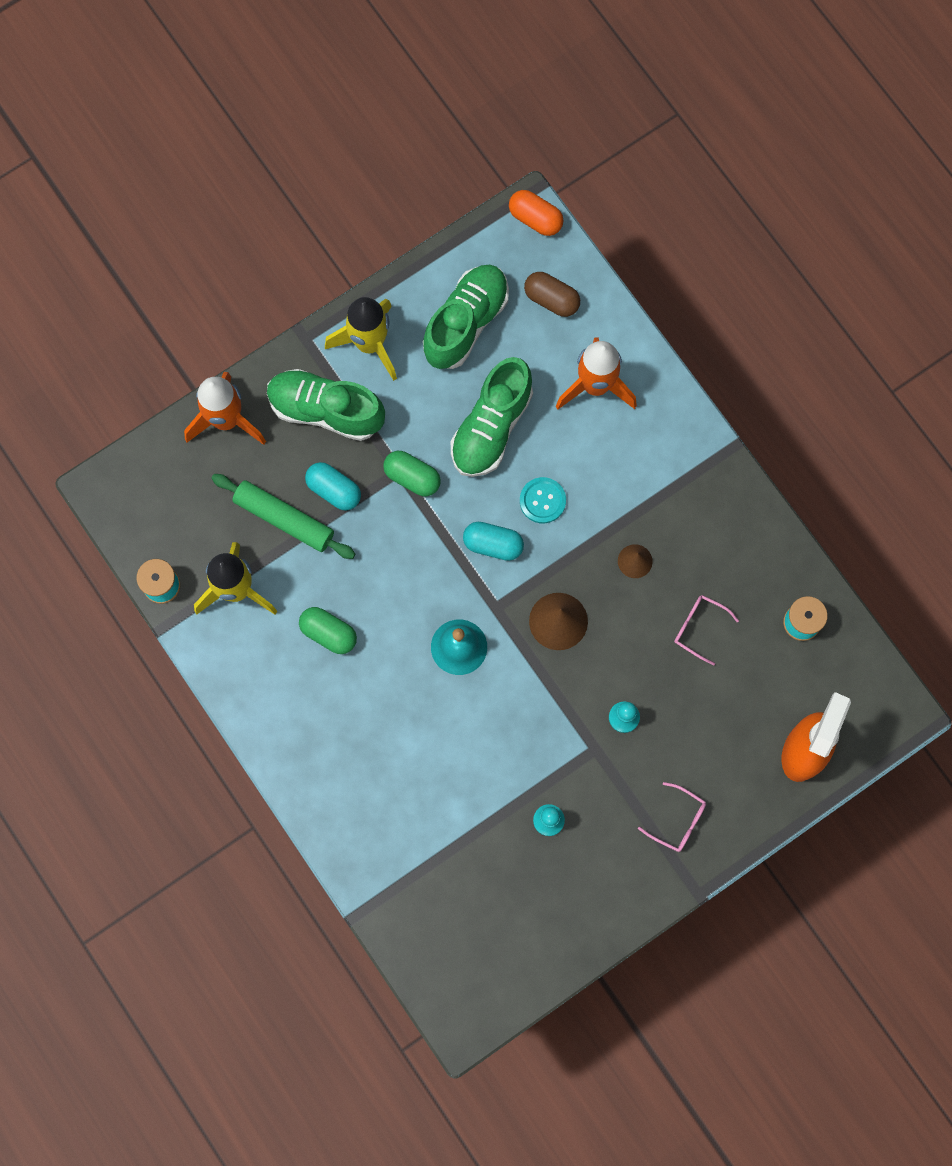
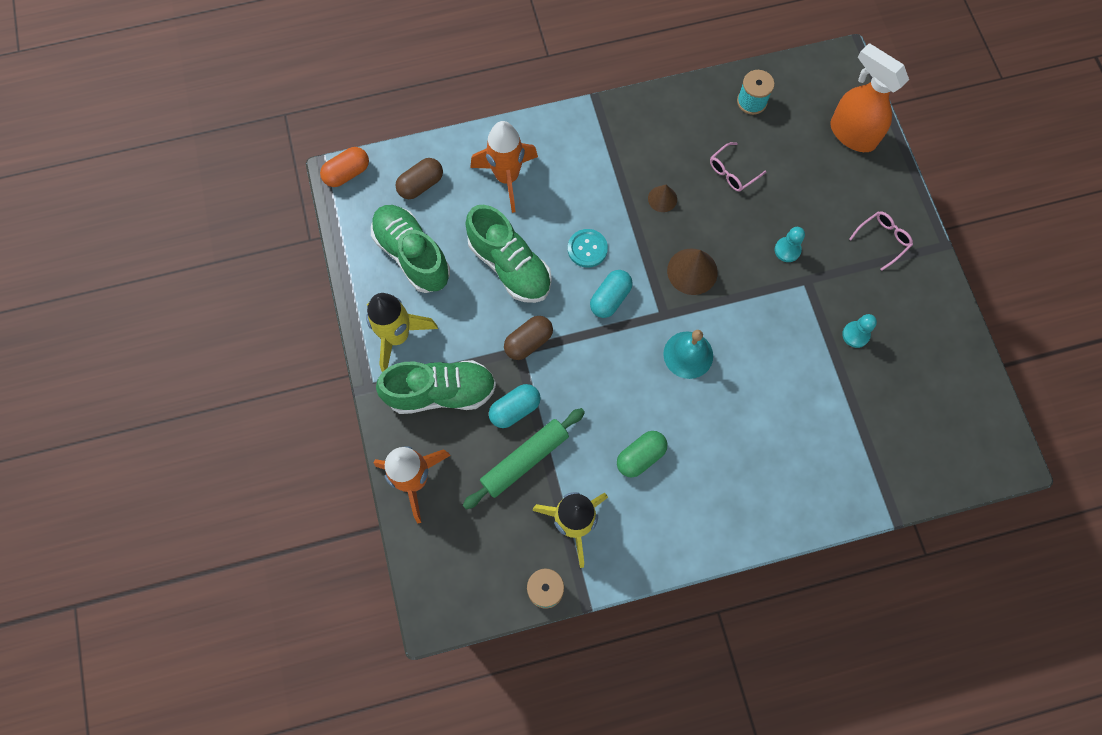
camera: 70 degrees left, 5 degrees down
(325, 410) = (441, 392): green shoe -> green shoe turned 135 degrees counterclockwise
(412, 477) = (528, 342): green capsule -> brown capsule

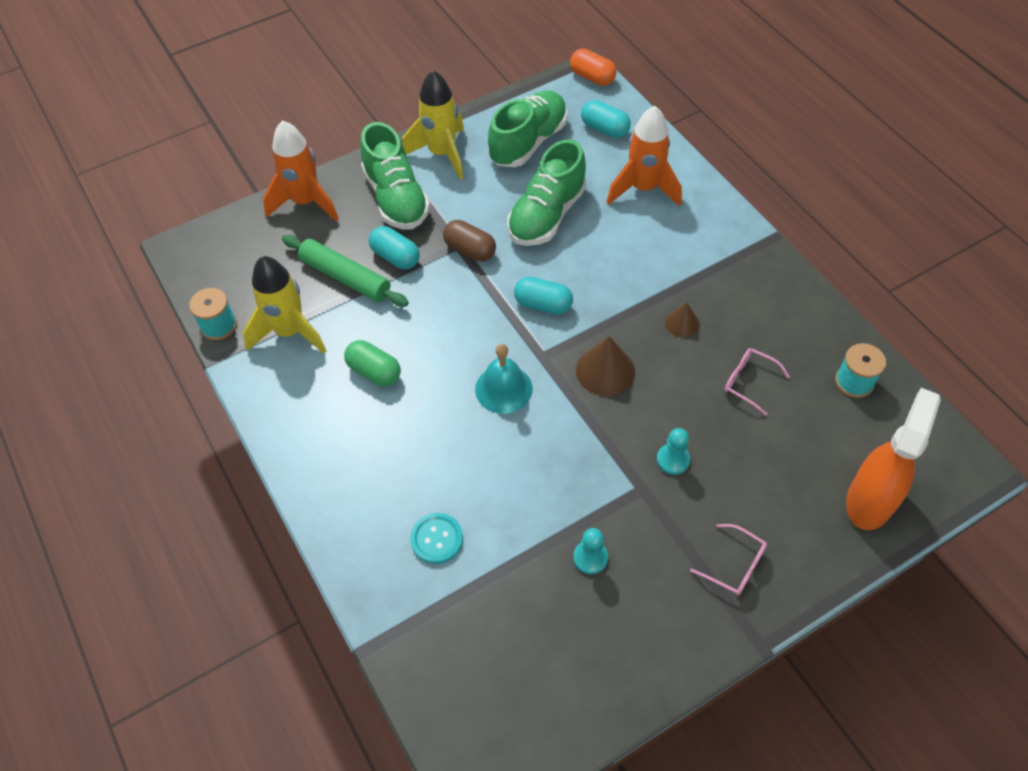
camera: 75 degrees right, 15 degrees down
(421, 185) = (604, 129): brown capsule -> turquoise capsule
(587, 249) = (592, 272): turquoise button -> turquoise button (437, 539)

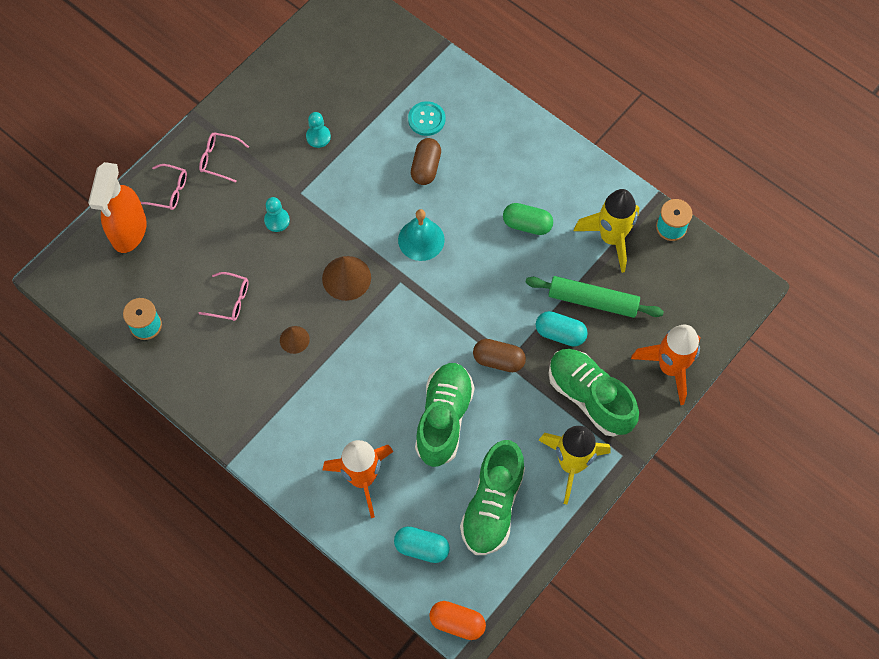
camera: 160 degrees right, 10 degrees up
(463, 473) = (426, 167): none -> brown capsule
(543, 305) = (415, 323): turquoise capsule -> none
(811, 539) = (169, 191): none -> pink glasses

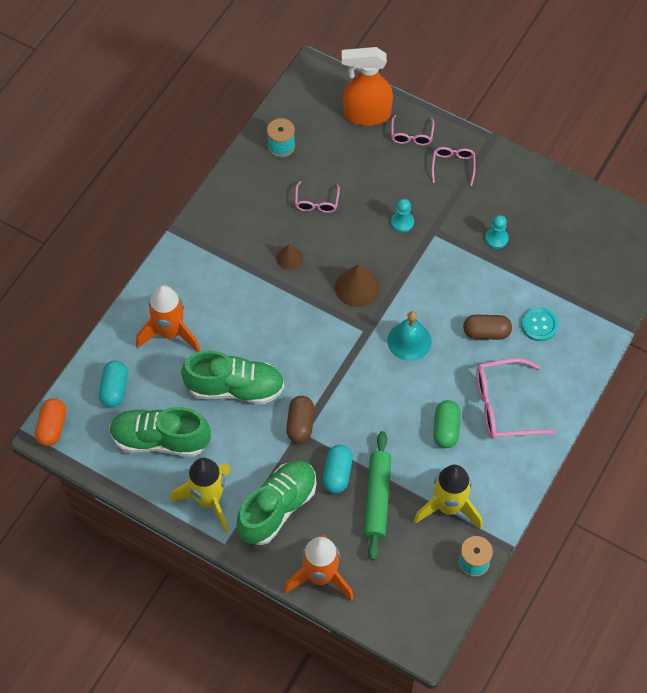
camera: 80 degrees right, 5 degrees down
(510, 168) = (504, 406): none -> pink glasses

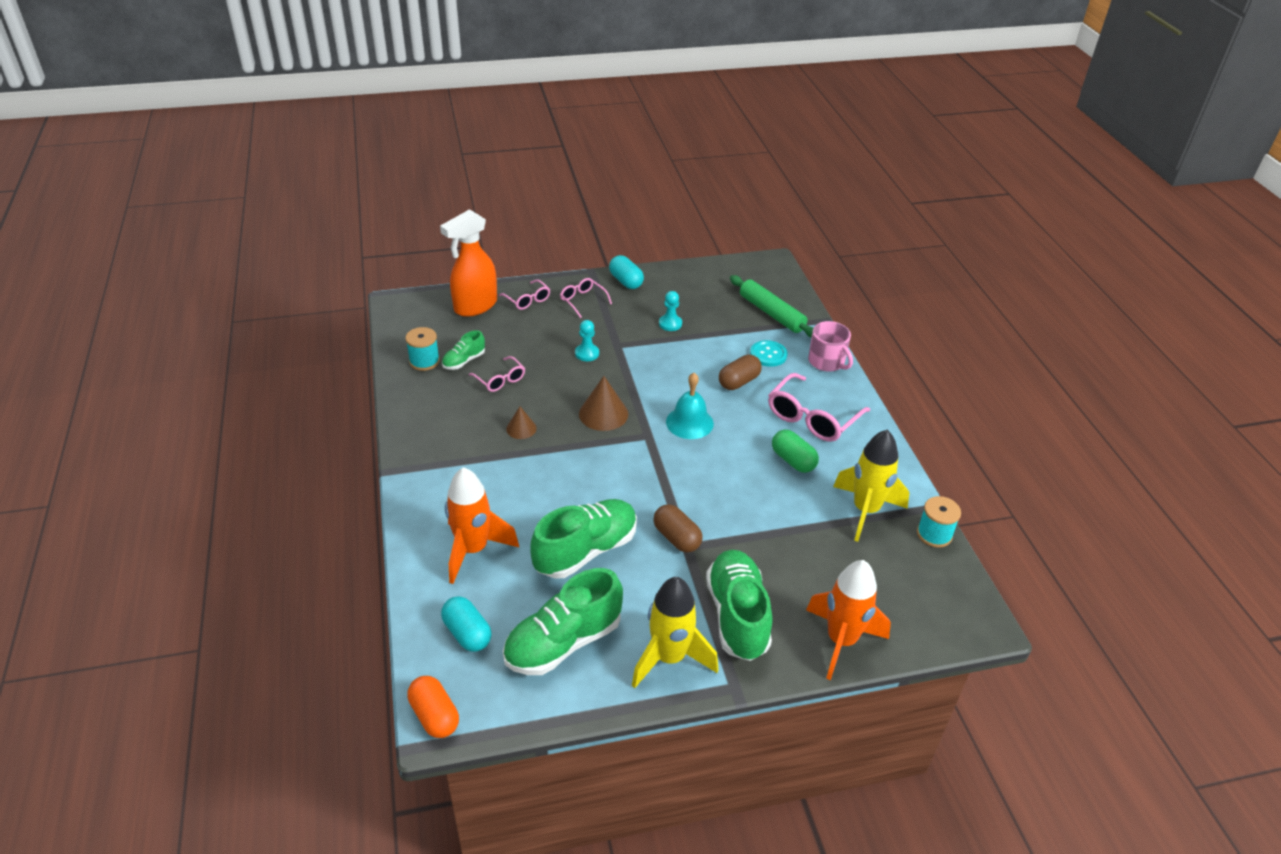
camera: 45 degrees left, 20 degrees down
(308, 166) = (464, 361): none -> green shoe
(337, 474) = (752, 551): turquoise capsule -> turquoise capsule (626, 281)
(377, 498) = (807, 545): green rolling pin -> green rolling pin (771, 313)
(578, 366) = (827, 362): none -> pink mug

